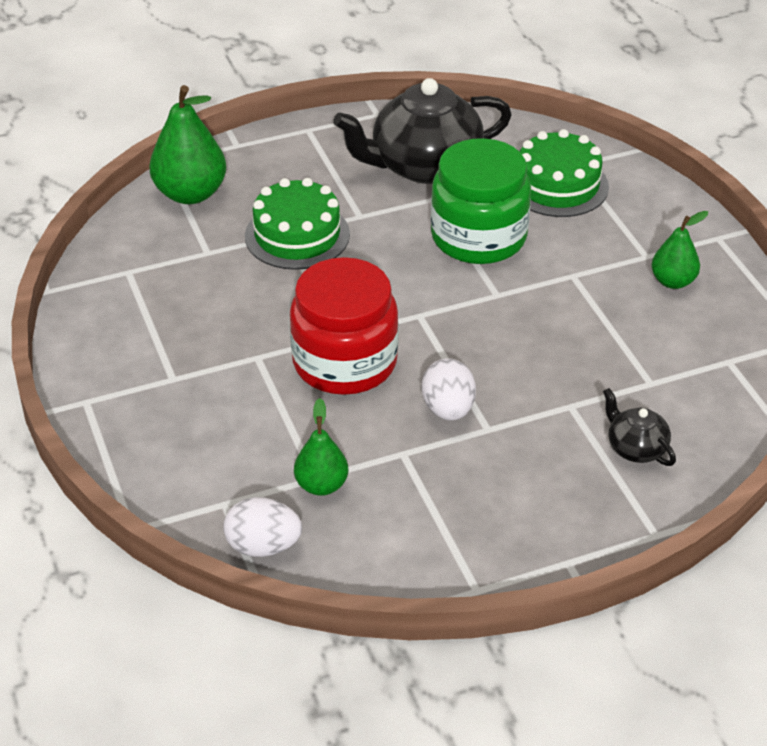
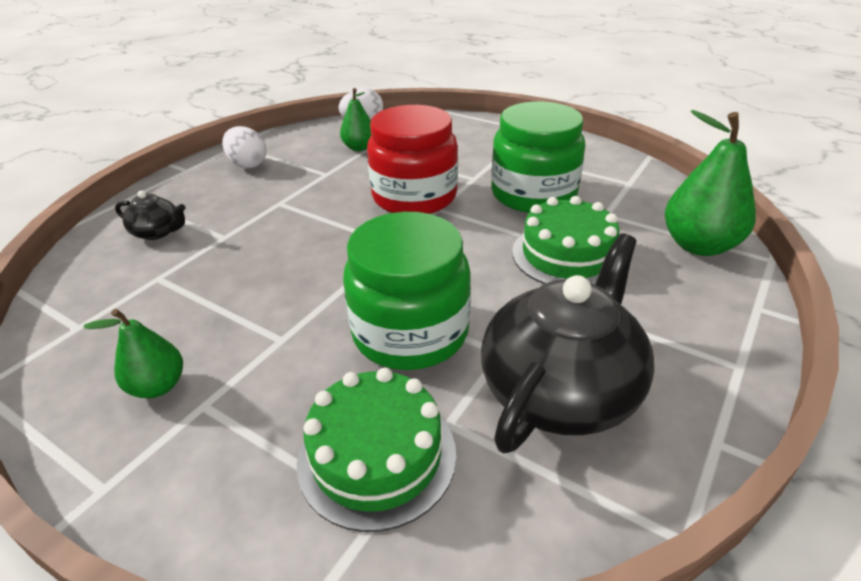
camera: 145 degrees right, 5 degrees down
(232, 305) = (533, 194): none -> green jar
(448, 409) = (316, 201): white egg -> white egg (248, 164)

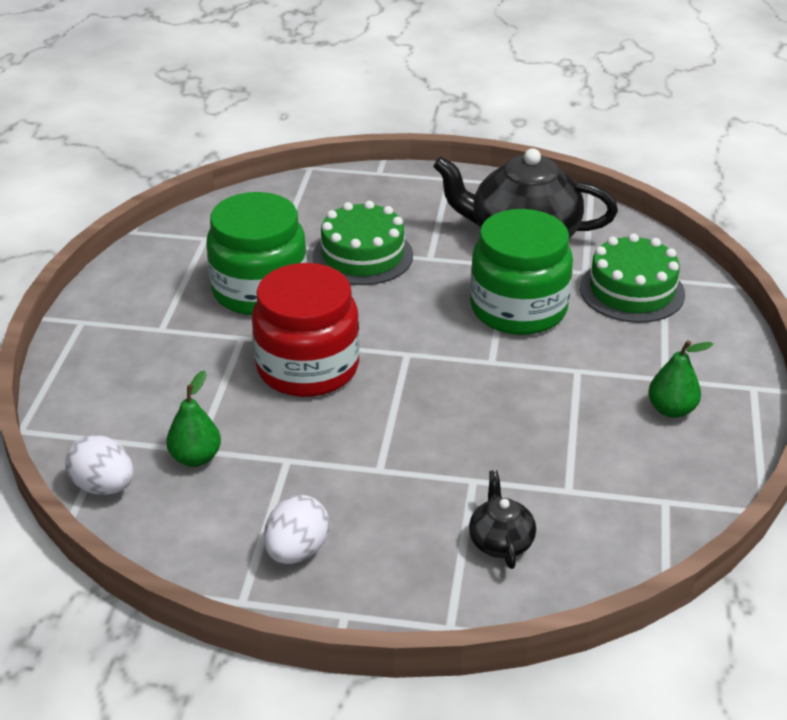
camera: 115 degrees left, 0 degrees up
(698, 245) = (307, 197): green pear -> none

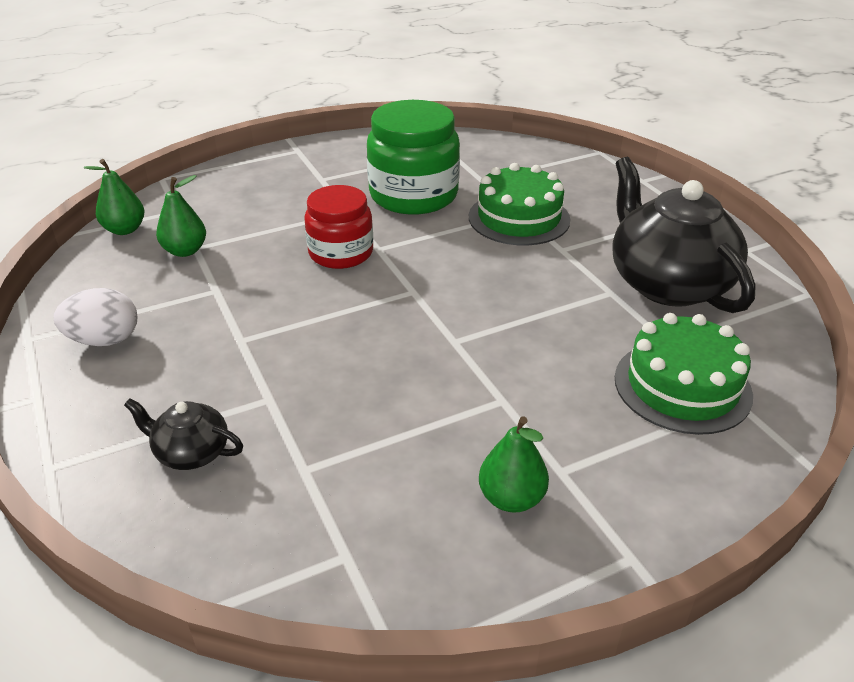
camera: 55 degrees right, 0 degrees up
(104, 486) = (124, 230): white egg -> green pear
(308, 368) = (341, 253): red jar -> red jar, size x0.66
(500, 541) = (191, 452): black teapot -> black teapot turned 120 degrees counterclockwise
(518, 309) = (553, 325): green jar -> none

